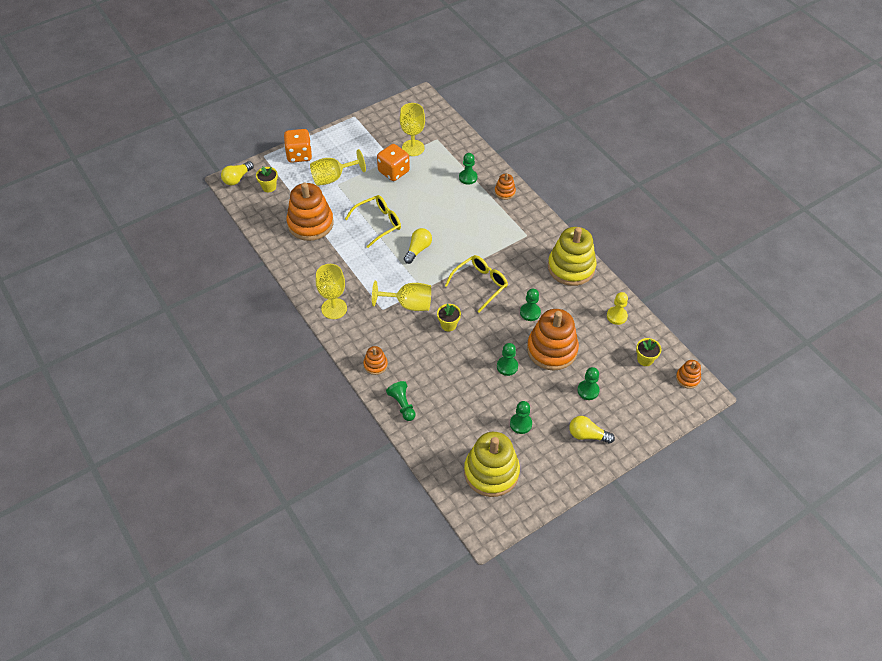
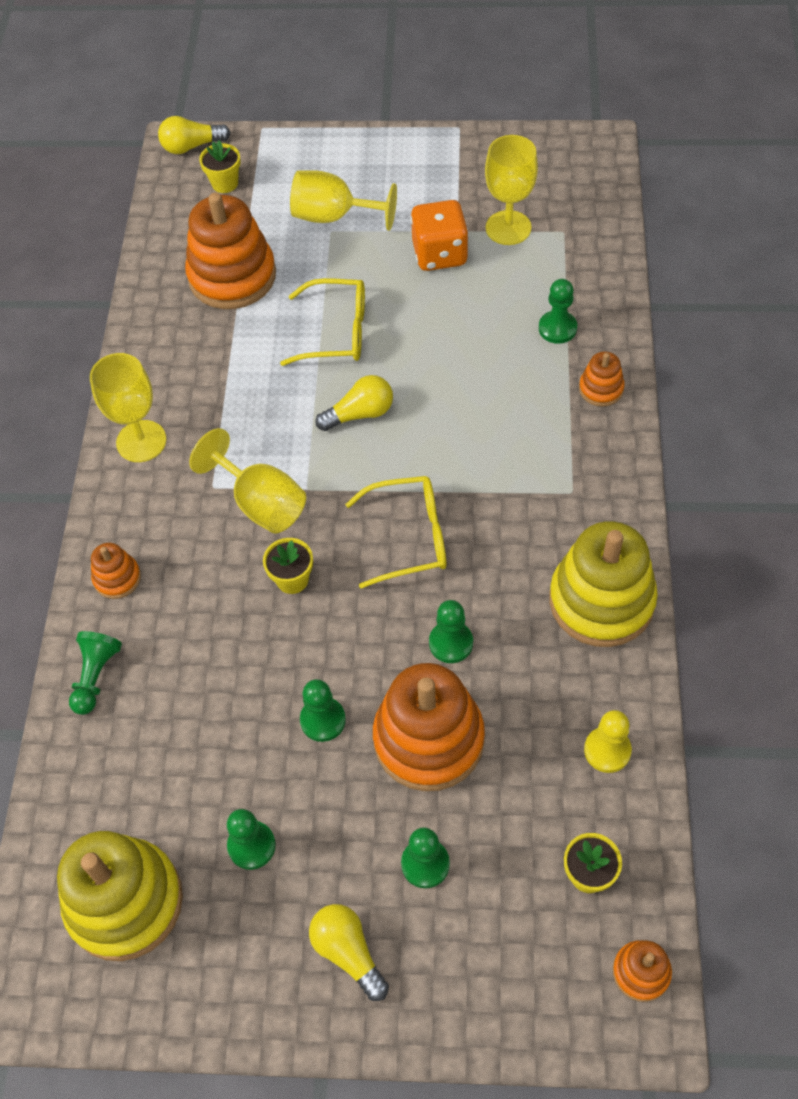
camera: 40 degrees right, 5 degrees up
(299, 155) = (315, 152): orange dice -> none

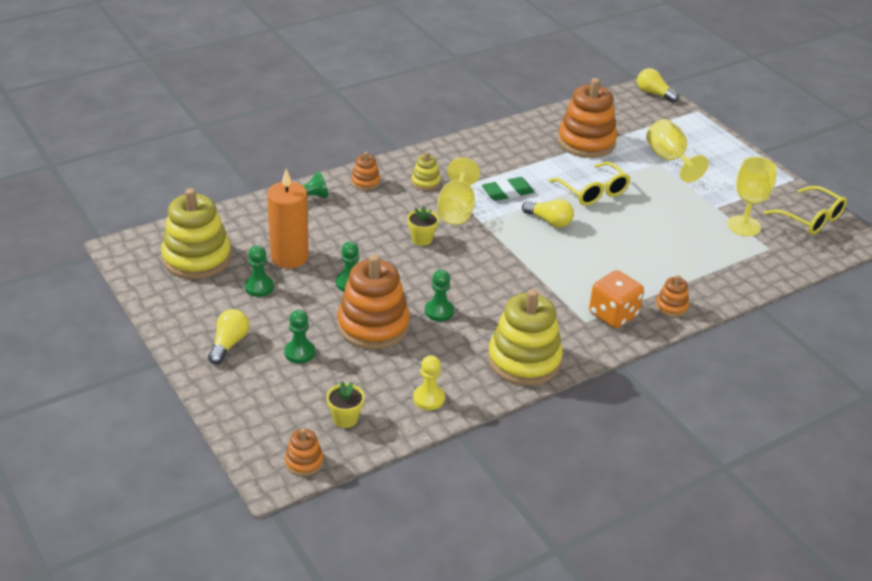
camera: 50 degrees right, 20 degrees down
(141, 441) = (451, 156): yellow goblet -> none
(174, 505) = (425, 182): none -> yellow stacking toy
(213, 769) = (289, 257): none -> orange candle
(225, 183) = (644, 114): yellow flower pot -> none
(268, 423) = (507, 192): none -> green eraser
(410, 537) = (490, 270): yellow glasses -> yellow glasses (811, 219)
(439, 254) = (691, 207): orange dice -> orange dice (613, 315)
(557, 328) = (694, 273): green pawn -> none

